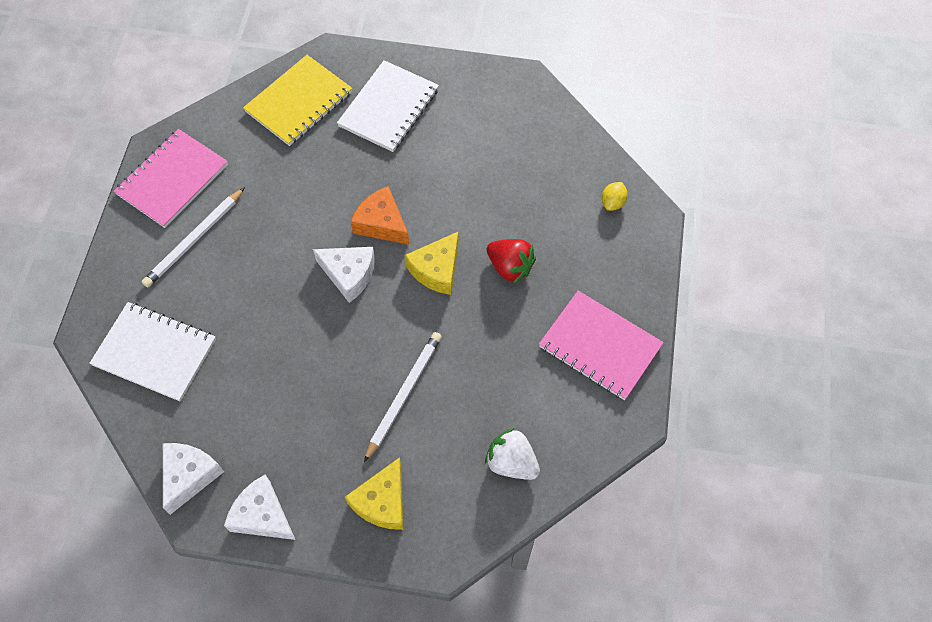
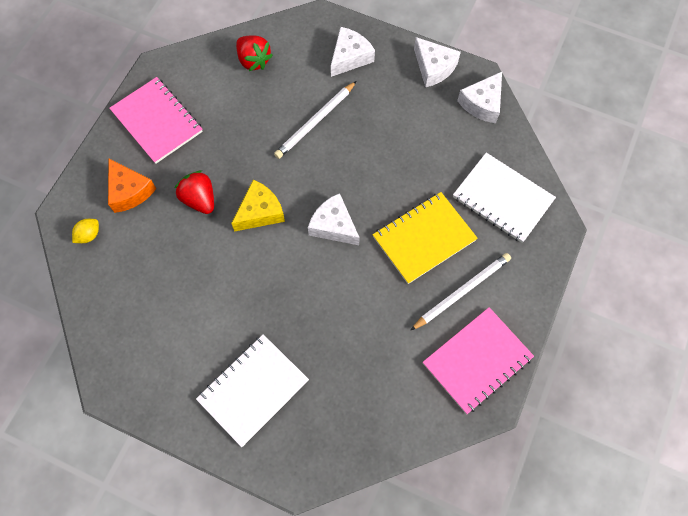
camera: 165 degrees left, 5 degrees up
(299, 102) = (340, 421): yellow notebook -> yellow notebook (424, 238)
(382, 223) = (294, 266): orange cheese -> orange cheese (129, 191)
(382, 501) = (350, 57): yellow cheese -> white cheese
(511, 462) = (254, 60): white strawberry -> red strawberry

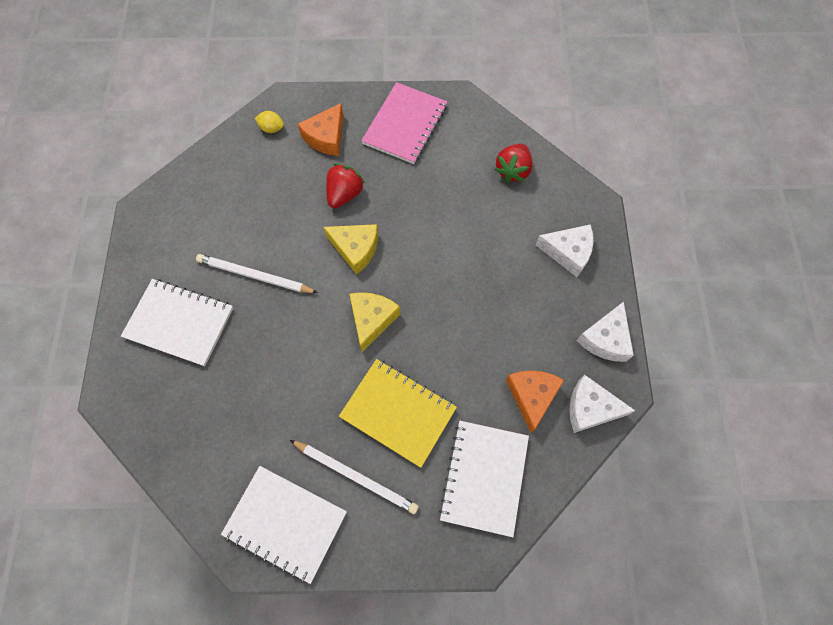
camera: 65 degrees right, 0 degrees up
(315, 122) = (476, 254): white pencil -> white pencil (255, 276)
(334, 226) = (372, 320): white cheese -> yellow cheese
(455, 138) = (532, 396): none -> orange cheese
(477, 361) = (285, 523): pink notebook -> white notebook

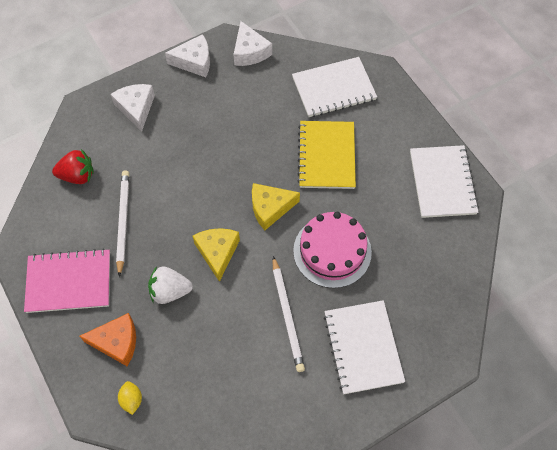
camera: 120 degrees left, 5 degrees down
(287, 352) = (332, 251): none -> pink cake
(344, 194) = (170, 291): red strawberry -> white strawberry
(356, 476) = (385, 158): white pencil -> white pencil (123, 221)
(532, 396) = (263, 85): orange cheese -> none

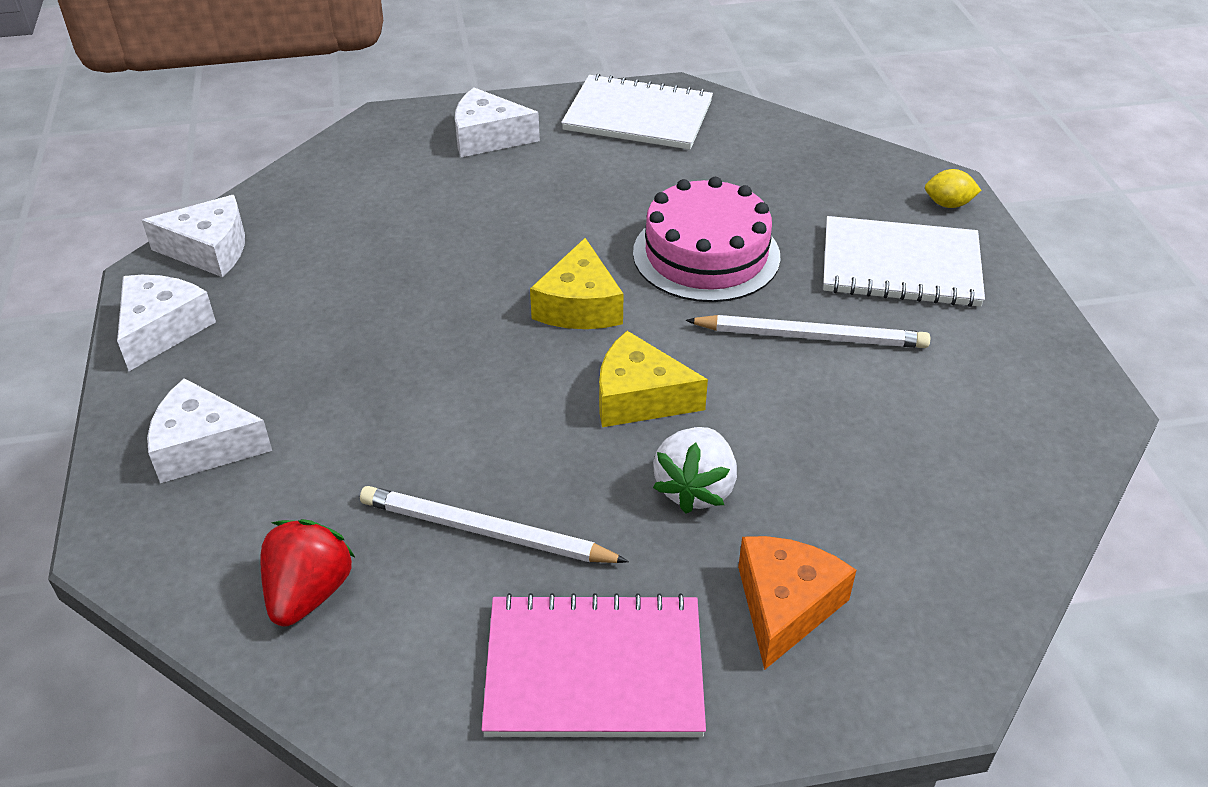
camera: 70 degrees left, 20 degrees down
(69, 282) = (594, 669): pink notebook -> pink notebook turned 75 degrees clockwise
(131, 400) = (929, 608): yellow lemon -> yellow lemon (948, 204)
(326, 156) = (512, 215): yellow notebook -> none
(334, 89) = (379, 173): white notebook -> none
(386, 121) = (488, 137): none -> white cheese

